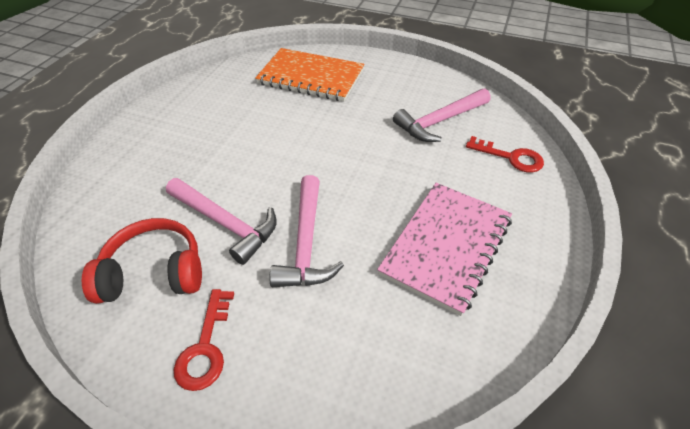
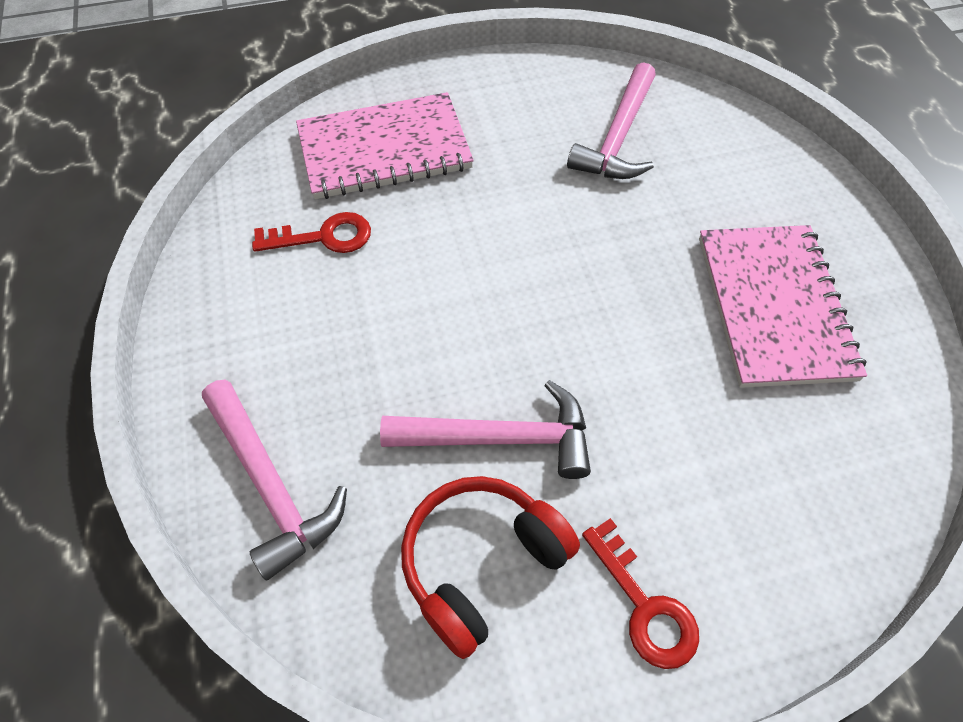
camera: 35 degrees left, 10 degrees up
(306, 243) = (624, 400): pink hammer -> pink hammer (271, 485)
(311, 77) = (384, 149): orange notebook -> pink notebook
(511, 157) = (739, 148): red key -> red key (324, 237)

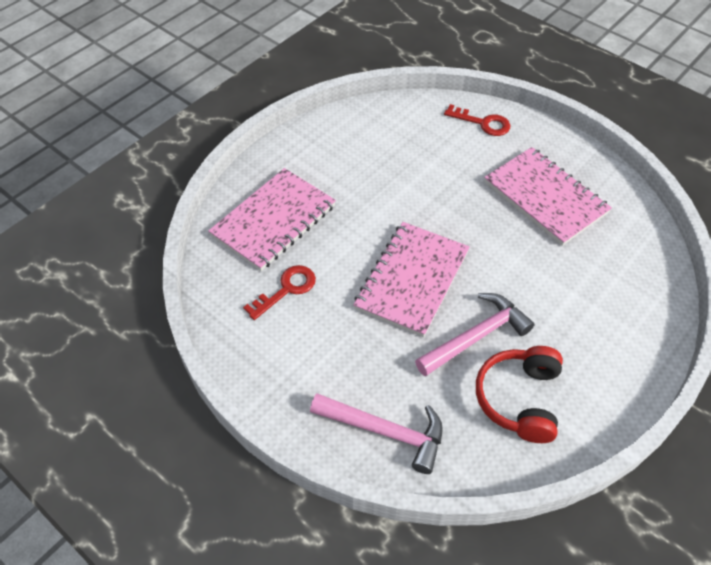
camera: 35 degrees left, 5 degrees down
(484, 313) = (412, 280): none -> pink notebook
(618, 138) = (397, 147): pink hammer -> none
(645, 606) = (603, 369): red key -> red key (483, 123)

